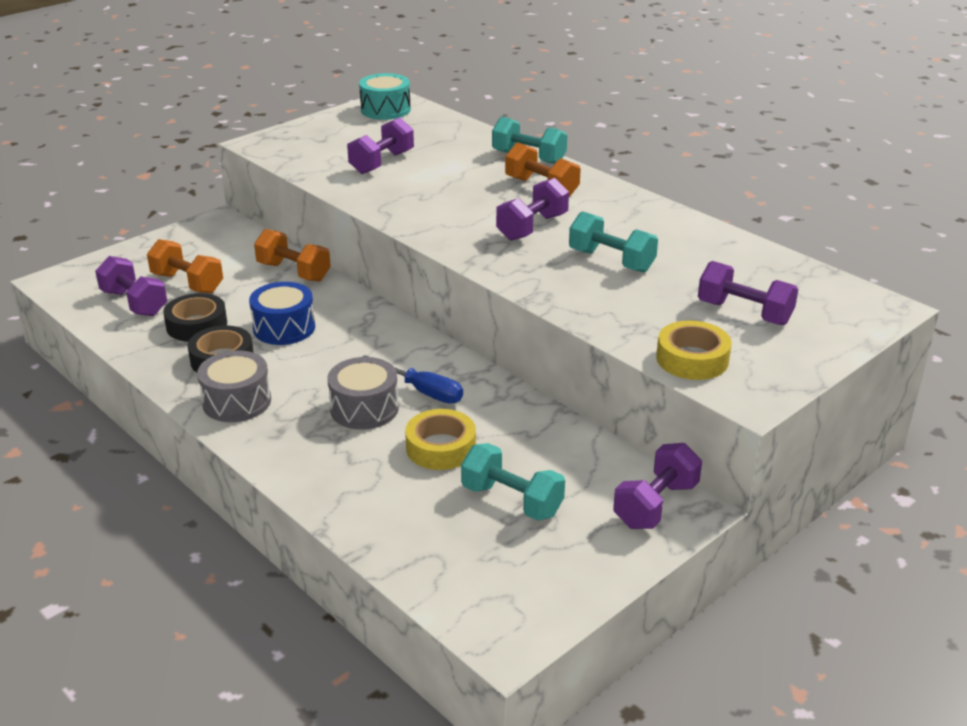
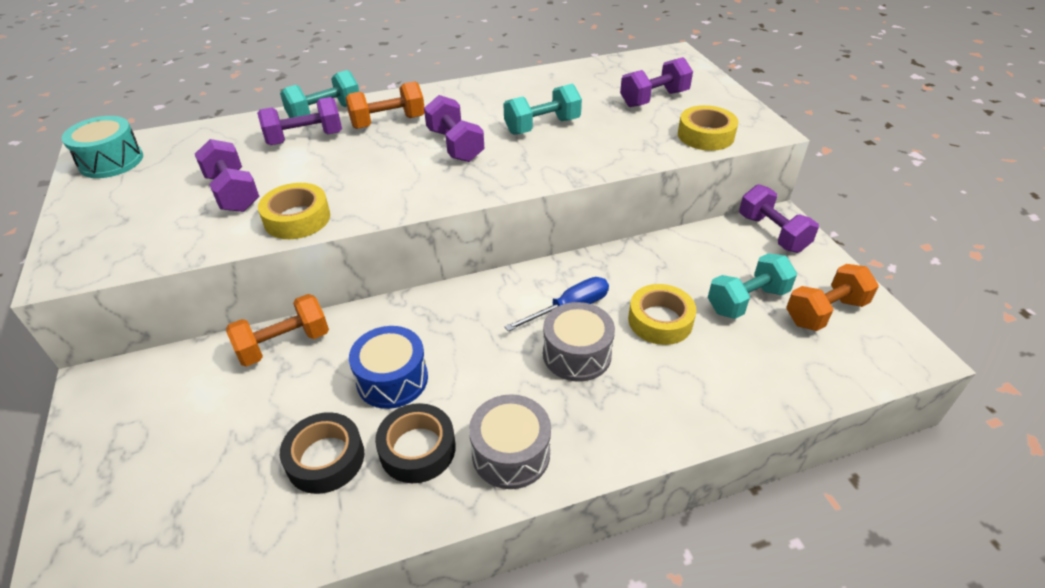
camera: 65 degrees left, 10 degrees up
(134, 303) = (216, 518): purple dumbbell -> purple dumbbell (305, 138)
(187, 283) = (218, 448): orange dumbbell -> orange dumbbell (825, 312)
(368, 195) = (297, 218): none -> yellow tape

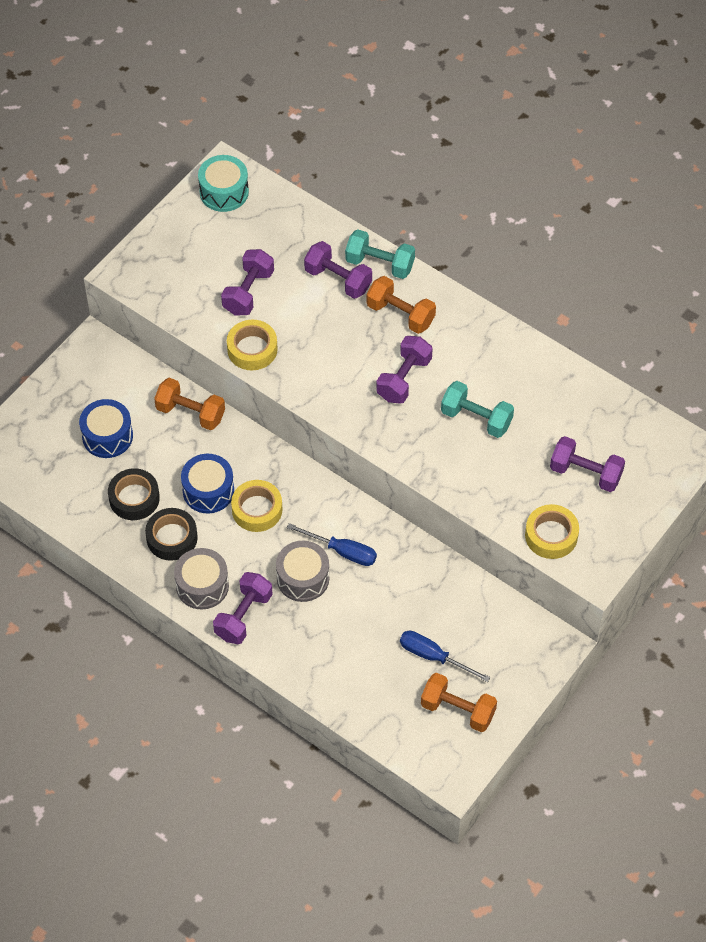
camera: 55 degrees right, 15 degrees up
(216, 438) = (107, 436): none -> blue drum
(660, 320) = (371, 611): yellow tape -> yellow tape (257, 509)
(747, 301) = (433, 656): turquoise dumbbell -> blue screwdriver
(772, 233) = (533, 645): purple dumbbell -> purple dumbbell (243, 616)

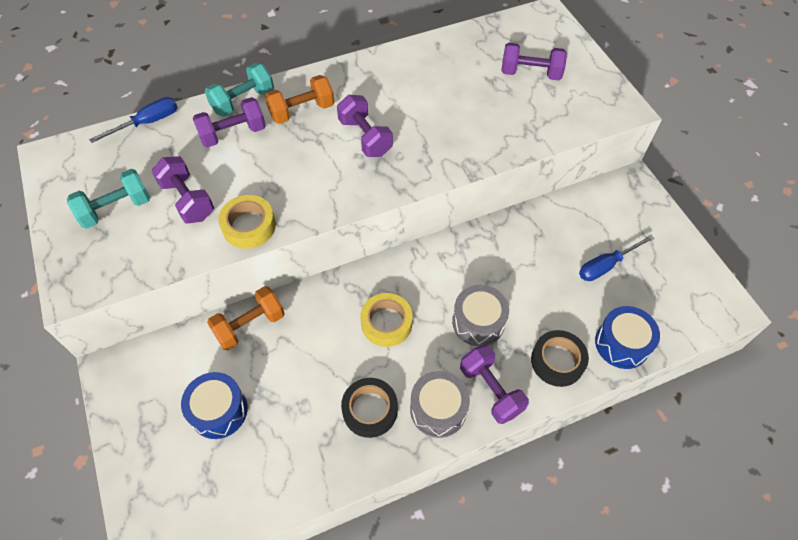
camera: 60 degrees left, 0 degrees up
(134, 498) = (304, 422): black tape -> black tape (557, 361)
(208, 491) = (341, 352): blue drum -> blue drum (621, 344)
(224, 192) = (70, 168): turquoise drum -> none
(342, 551) = (469, 280): blue screwdriver -> blue screwdriver (147, 123)
(458, 710) = (665, 273): orange dumbbell -> none
(476, 418) = (437, 111): turquoise dumbbell -> turquoise dumbbell (116, 209)
(551, 535) = (576, 117): yellow tape -> none
(585, 473) = (530, 73): purple dumbbell -> purple dumbbell turned 45 degrees clockwise

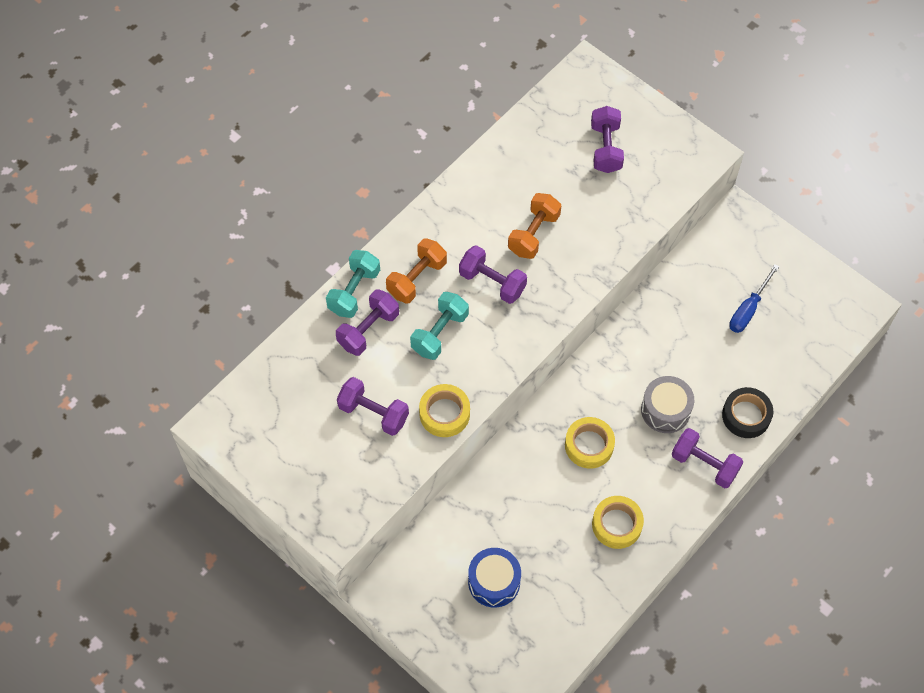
camera: 25 degrees left, 5 degrees up
(116, 209) = (315, 449): turquoise dumbbell -> turquoise dumbbell (439, 333)
(147, 123) = (278, 352): blue screwdriver -> none
(250, 325) = (473, 500): orange dumbbell -> orange dumbbell (533, 234)
(370, 410) = (617, 524): black tape -> yellow tape
(438, 409) = (671, 499): grey drum -> none
(530, 73) = (606, 148): purple dumbbell -> purple dumbbell turned 75 degrees counterclockwise
(621, 344) = (791, 377): blue drum -> none

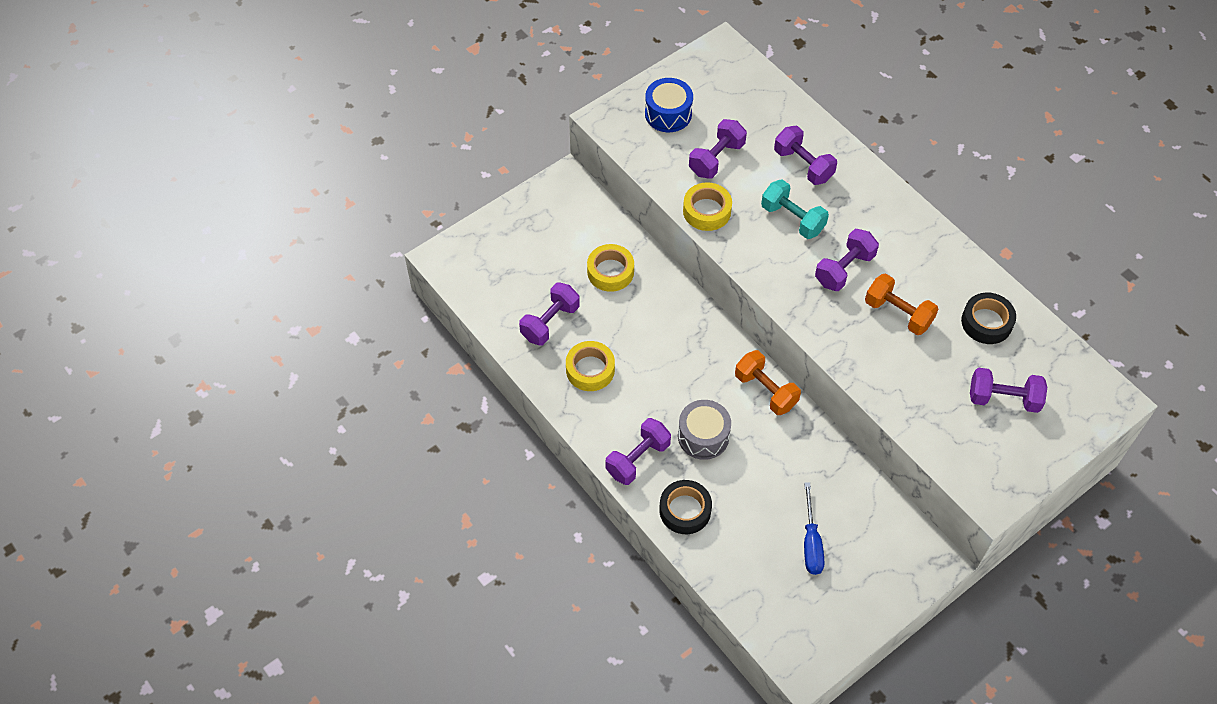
camera: 100 degrees right, 5 degrees down
(354, 291) = (846, 159): turquoise dumbbell -> none
(417, 278) = (855, 209): orange dumbbell -> orange dumbbell (765, 391)
(494, 582) = (556, 263): blue drum -> blue drum (668, 114)
(527, 163) = (986, 322): none -> black tape
(569, 574) = (550, 322): none -> purple dumbbell
(589, 445) = (676, 362): yellow tape -> yellow tape (610, 272)
(748, 309) = (811, 542): blue screwdriver -> blue screwdriver turned 135 degrees counterclockwise

